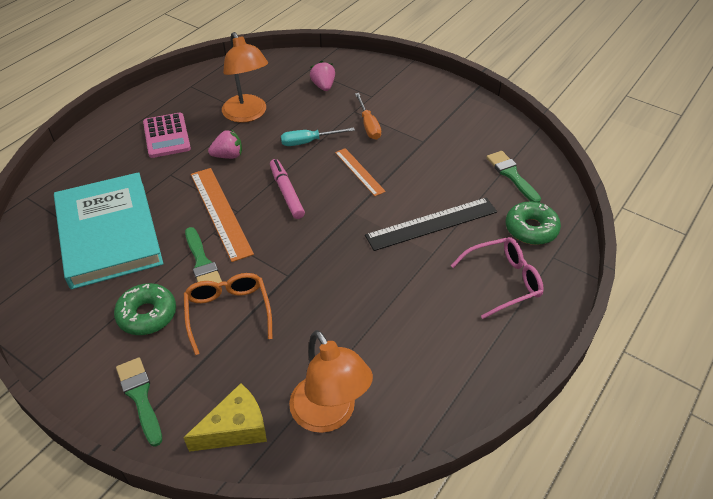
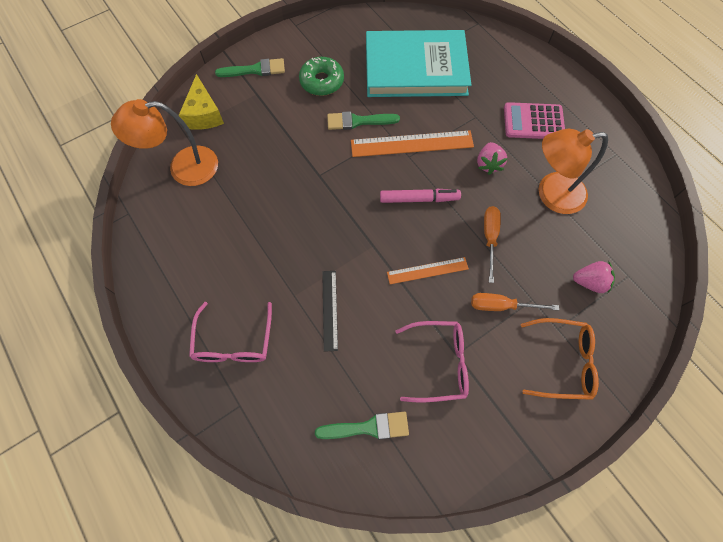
camera: 110 degrees right, 20 degrees up
(228, 313) = (299, 128): orange glasses -> orange glasses (561, 361)
(308, 142) = (489, 238): turquoise screwdriver -> orange screwdriver
(431, 223) = (330, 309): black ruler -> black ruler, size x0.60
(437, 149) = (438, 363): none -> pink glasses
(531, 229) = (283, 404): green donut -> none

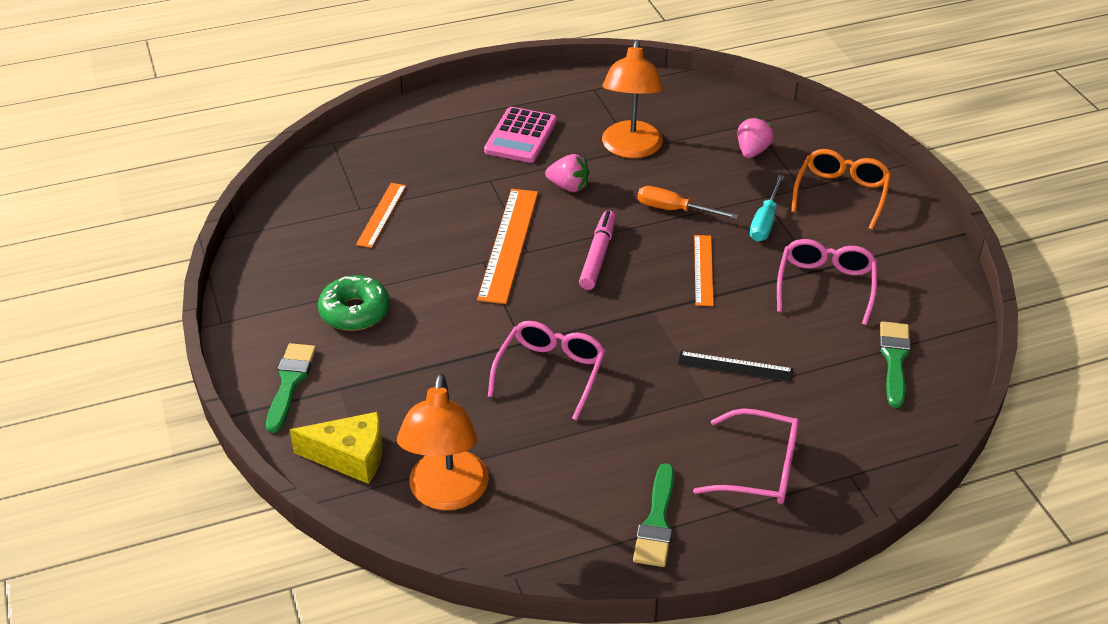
camera: 75 degrees left, 25 degrees down
(295, 197) = (550, 373): none -> pink glasses
(358, 121) = (447, 287): green brush -> green brush (656, 522)
(415, 68) = (381, 215): turquoise book -> orange ruler
(501, 306) = (765, 221): orange screwdriver -> turquoise screwdriver

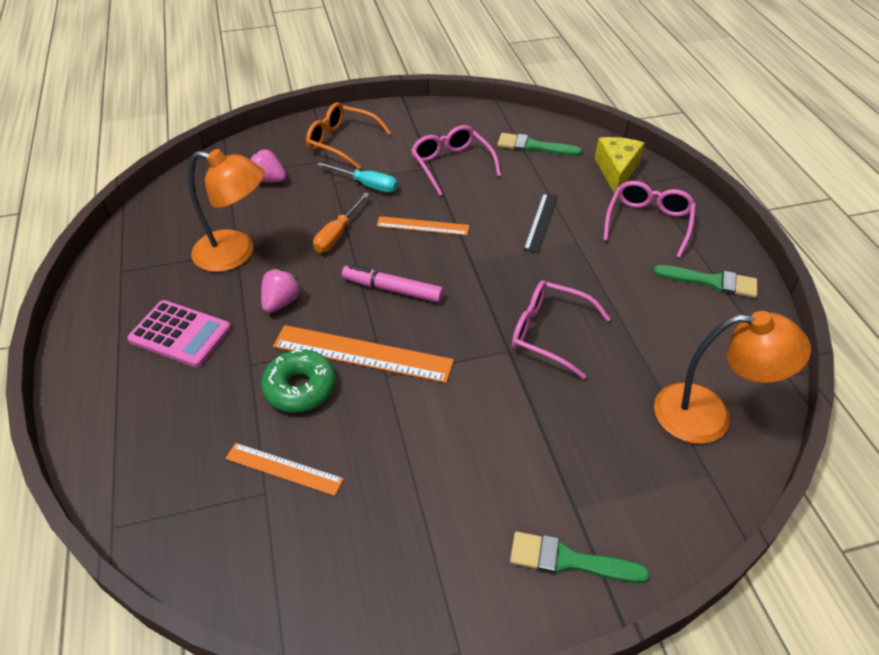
camera: 85 degrees left, 5 degrees up
(350, 457) = (673, 496): yellow cheese -> yellow cheese (616, 170)
(355, 311) = (453, 495): green donut -> green donut (300, 388)
(825, 286) = (452, 165): pink glasses -> pink glasses turned 45 degrees clockwise

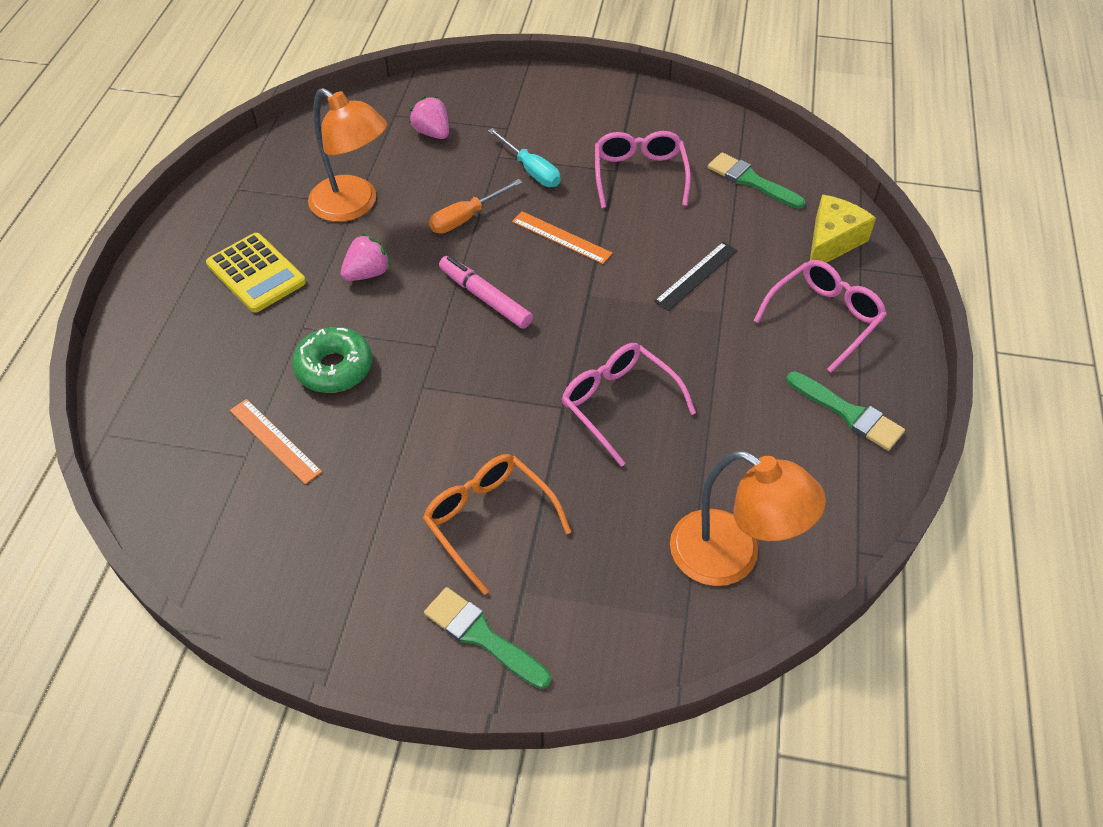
camera: 25 degrees right, 5 degrees up
(180, 334) = (256, 273): pink calculator -> yellow calculator
(342, 142) = (535, 111): orange glasses -> orange glasses (489, 521)
(362, 354) = (413, 355): orange ruler -> none

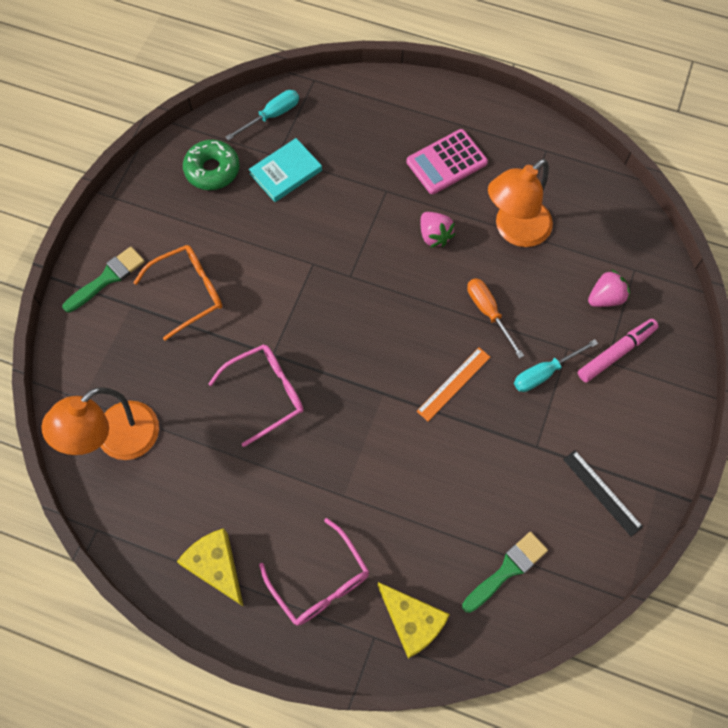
camera: 100 degrees right, 15 degrees up
(171, 475) = (272, 116): none -> turquoise screwdriver
(256, 273) = (446, 162): yellow calculator -> pink calculator
(275, 440) = (285, 172): orange ruler -> turquoise book
(334, 368) = (342, 209): green donut -> green donut (212, 170)
(485, 298) = (393, 315): pink marker -> pink marker (616, 353)
(639, 175) = (526, 466): pink glasses -> none
(696, 275) = (389, 485): black ruler -> black ruler (602, 492)
(848, 413) = (216, 567): green brush -> yellow cheese

